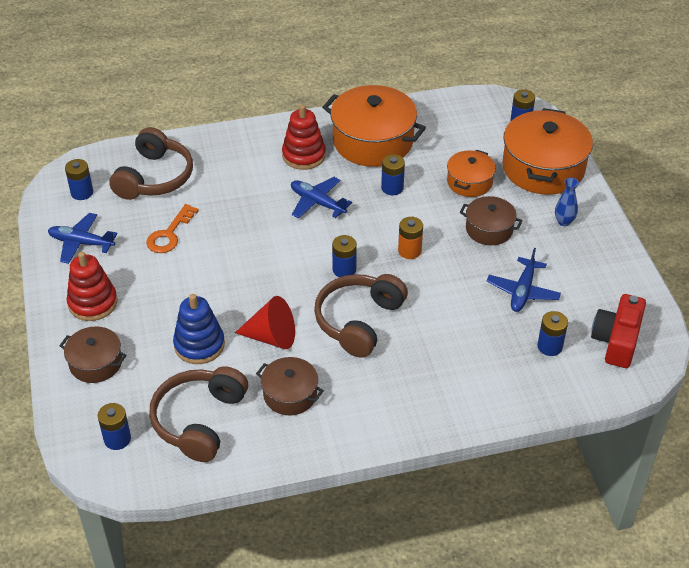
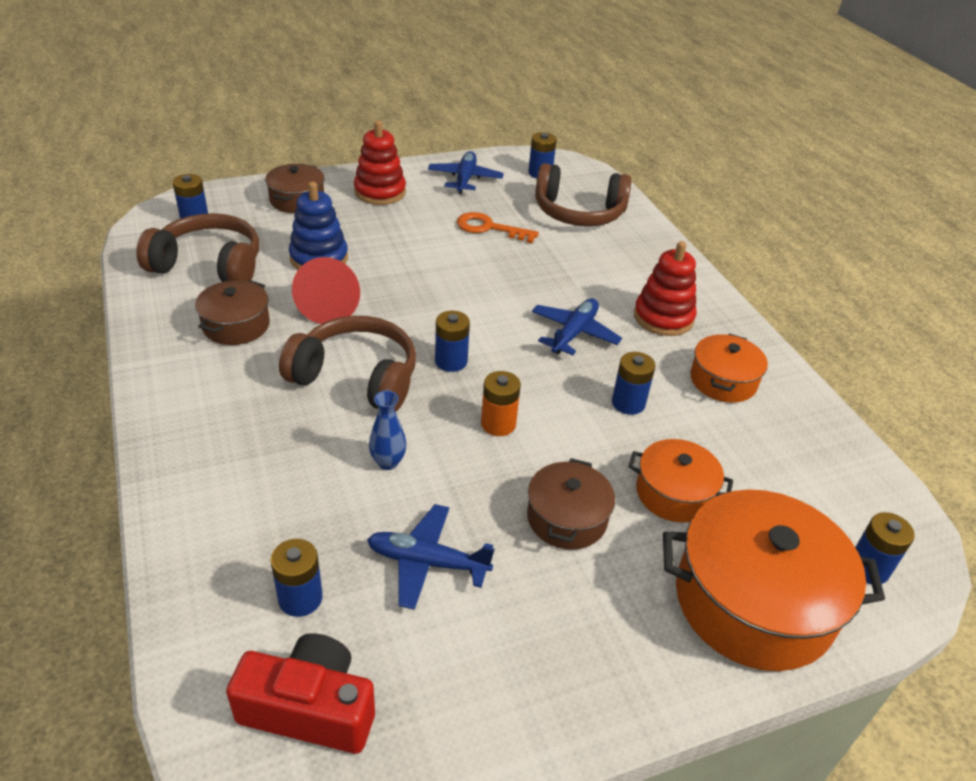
camera: 80 degrees right, 5 degrees down
(373, 141) = (723, 381): orange pot -> orange pot, size x0.55
(564, 222) = (614, 631): blue vase -> blue vase (388, 462)

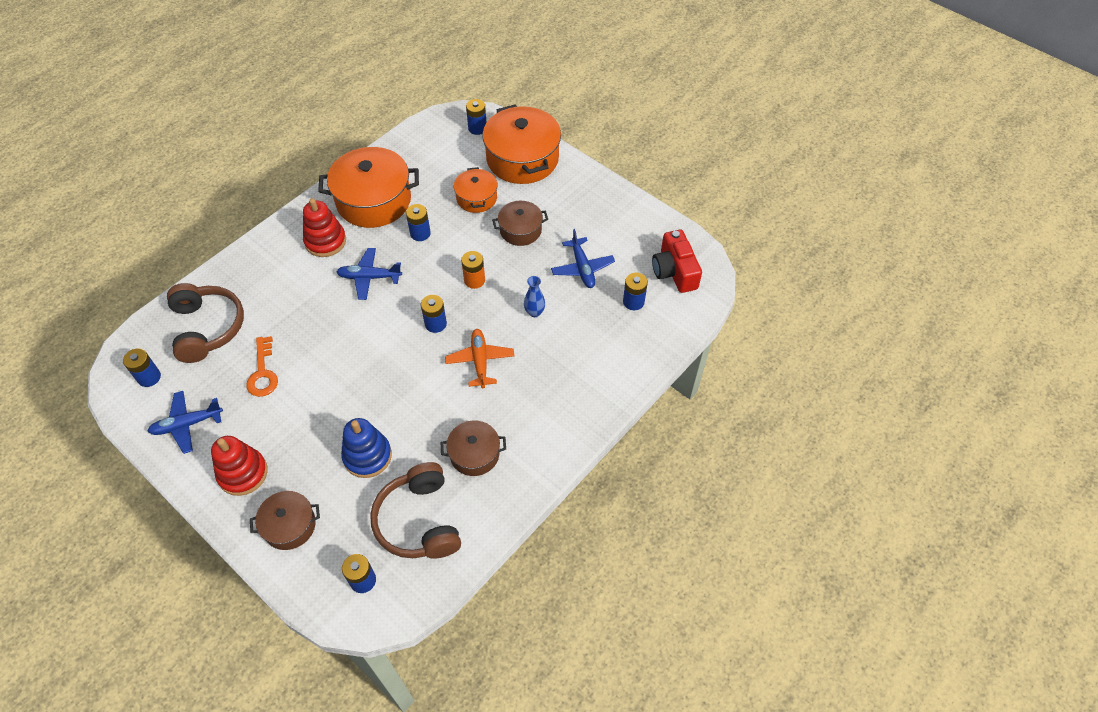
camera: 115 degrees left, 15 degrees up
(330, 307) = (422, 414): red cone -> none
(356, 377) = (480, 361): brown headphones -> orange plane
(723, 381) = (374, 200): orange pot -> orange pot, size x1.83

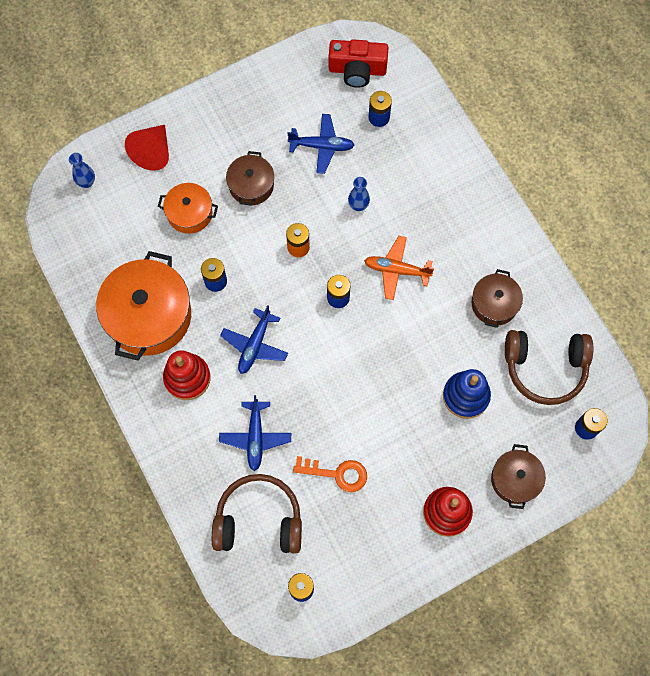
camera: 70 degrees left, 15 degrees up
(187, 424) = (373, 557): blue plane -> blue plane (255, 437)
(477, 128) = (87, 182): blue battery -> blue vase
(522, 159) = (153, 152): orange pot -> red cone

